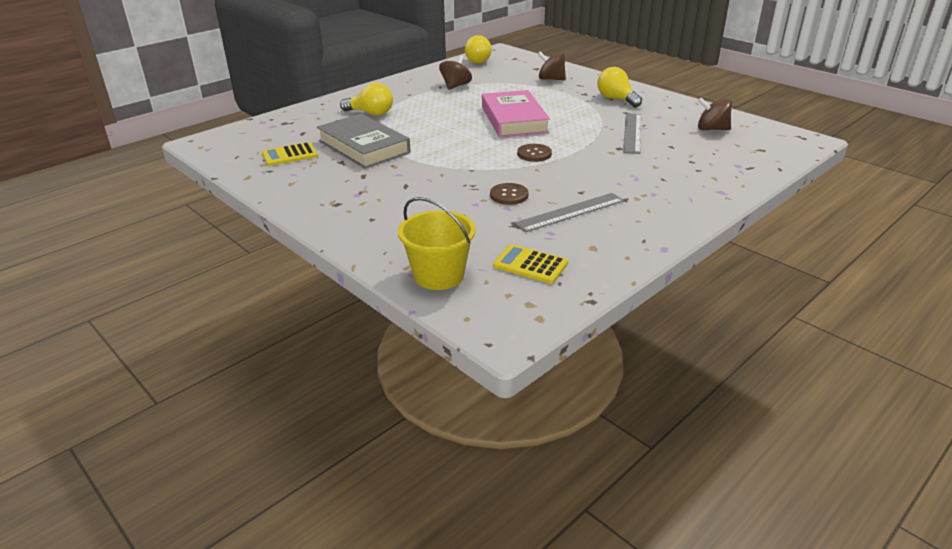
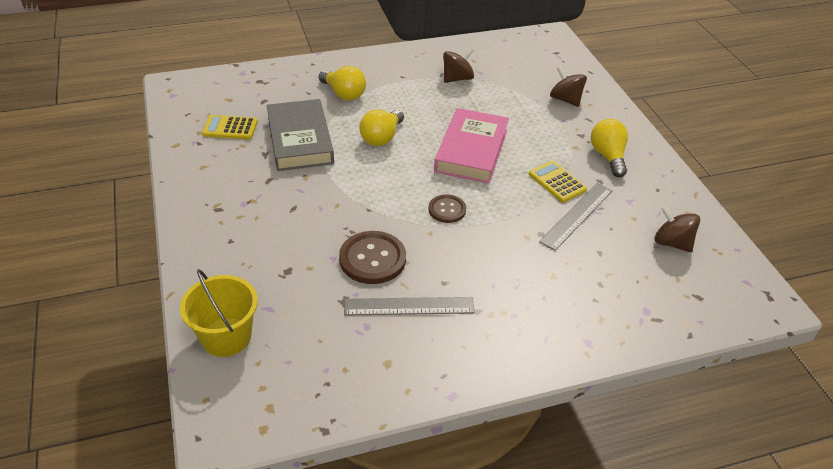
camera: 25 degrees right, 10 degrees up
(478, 61) = (514, 45): yellow light bulb -> yellow light bulb (382, 137)
(509, 195) = (372, 259): brown button -> brown button, size x1.65
(530, 265) = (312, 359): yellow calculator -> yellow calculator (557, 182)

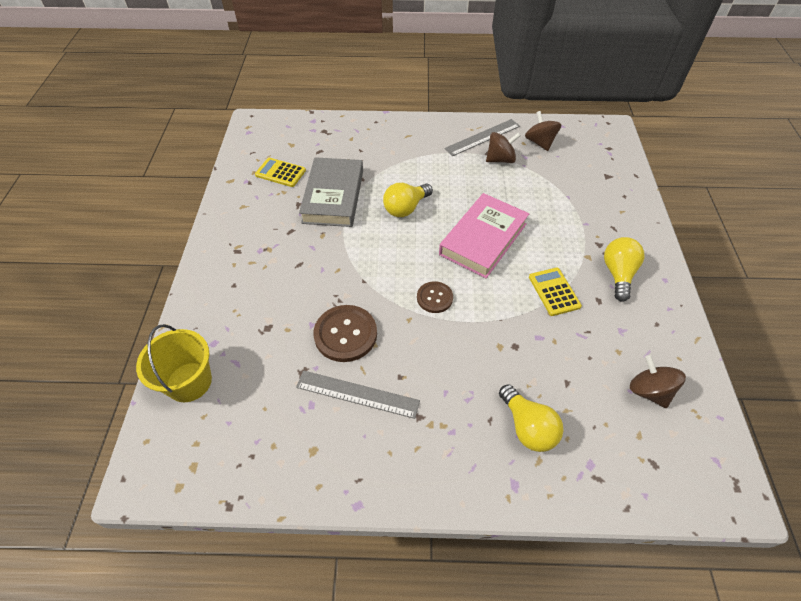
camera: 20 degrees right, 10 degrees up
(344, 94) = (390, 157): yellow light bulb -> yellow light bulb (527, 427)
(565, 100) = (598, 201): brown spinning top -> brown spinning top (540, 142)
(576, 215) = (559, 334): grey ruler -> grey ruler (482, 137)

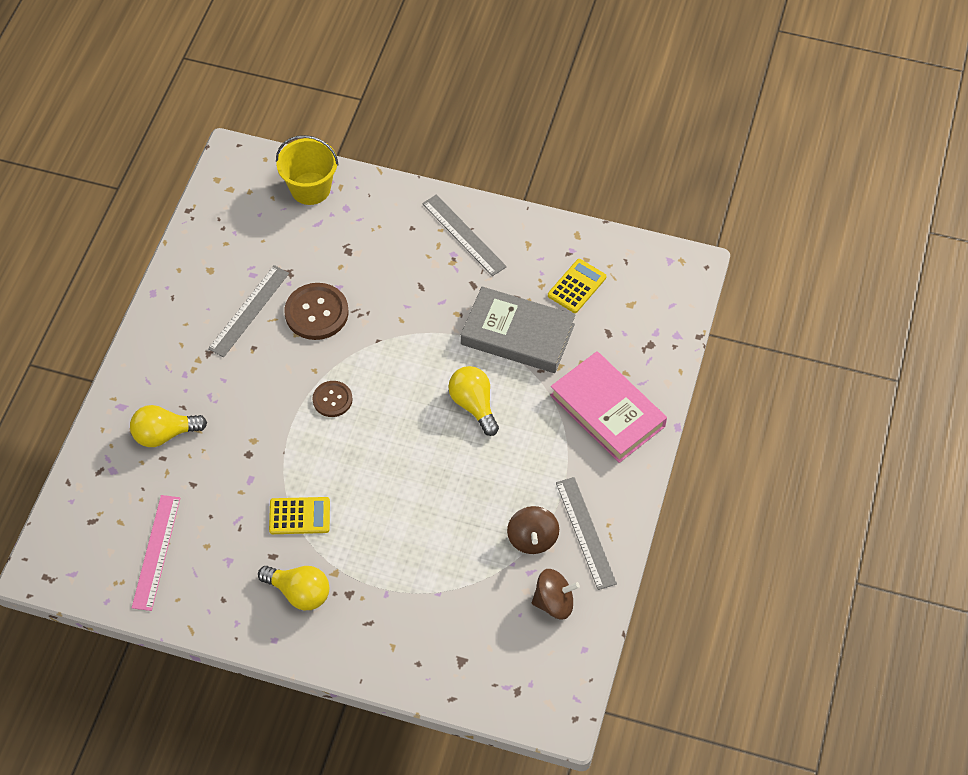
camera: 105 degrees right, 5 degrees up
(238, 247) = (464, 235): none -> grey ruler
(483, 239) = (398, 471): pink book -> pink book (607, 410)
(649, 391) = (156, 552): brown spinning top -> pink ruler

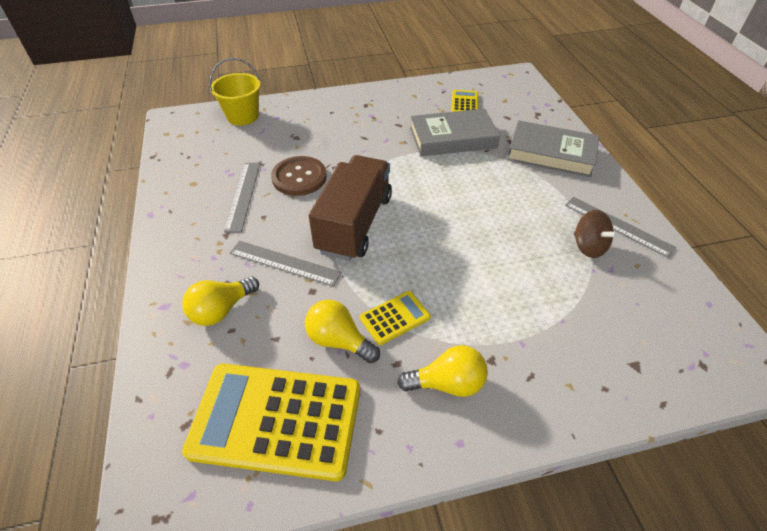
camera: 30 degrees left, 10 degrees down
(156, 552) = (276, 420): pink ruler -> yellow calculator
(332, 399) = (354, 224): brown button -> brown truck
(464, 235) = (369, 104): grey ruler -> grey ruler (285, 263)
(474, 405) = (462, 185): yellow light bulb -> yellow light bulb (339, 340)
(554, 602) = (651, 282): brown spinning top -> none
(607, 410) = (551, 153): pink book -> grey book

